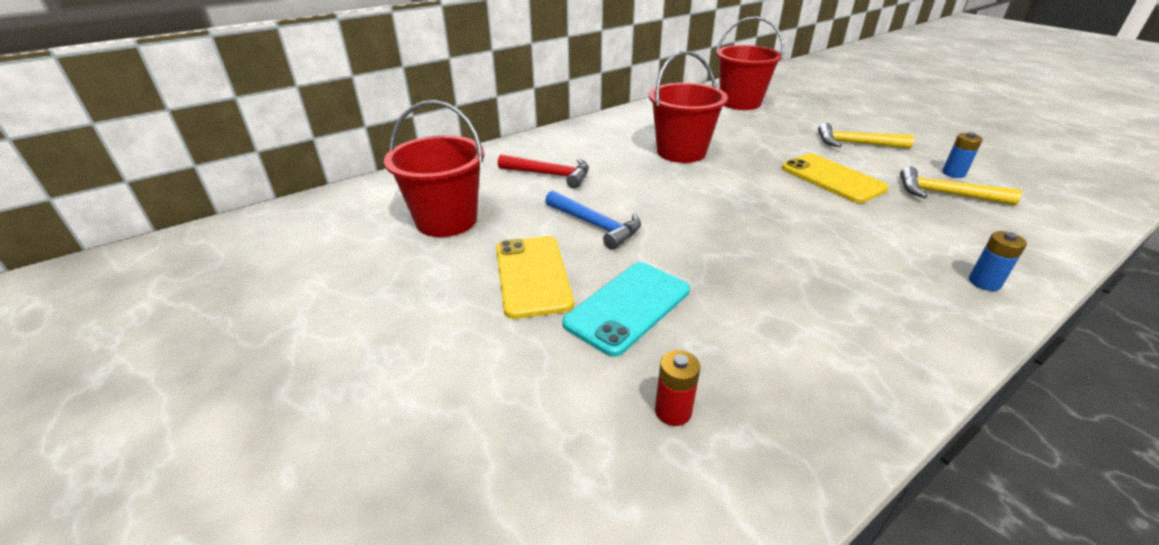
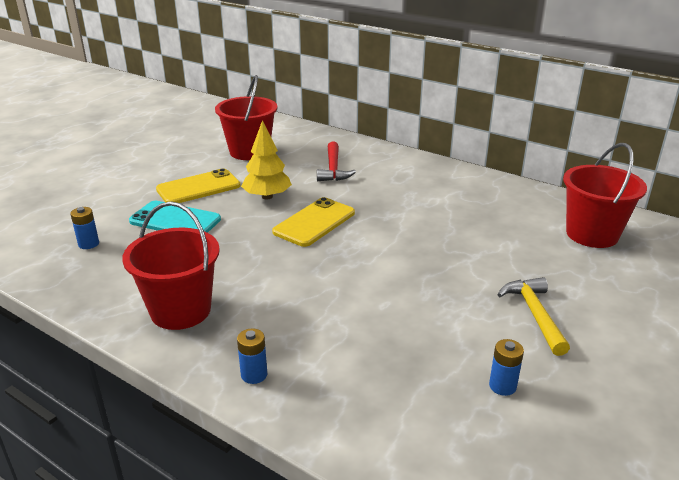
camera: 70 degrees right, 5 degrees down
(595, 225) = (267, 196): blue hammer -> yellow tree
(673, 411) = (88, 244): red battery -> blue battery
(681, 152) = (419, 214): red bucket -> red bucket (180, 310)
(832, 178) = (421, 296): yellow phone -> yellow phone (314, 222)
(946, 194) = (433, 372): yellow hammer -> none

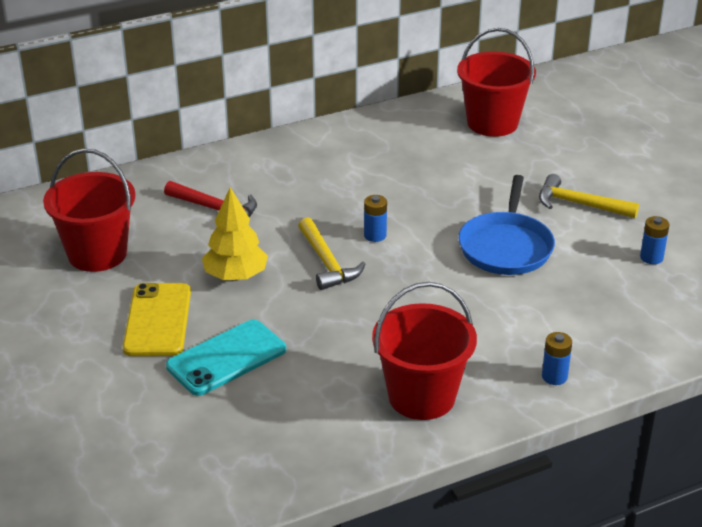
camera: 60 degrees left, 5 degrees up
(88, 244) = (220, 438): blue battery -> blue battery (375, 235)
(314, 222) = (327, 263): yellow phone -> yellow hammer
(421, 293) = (506, 246): none -> blue pan

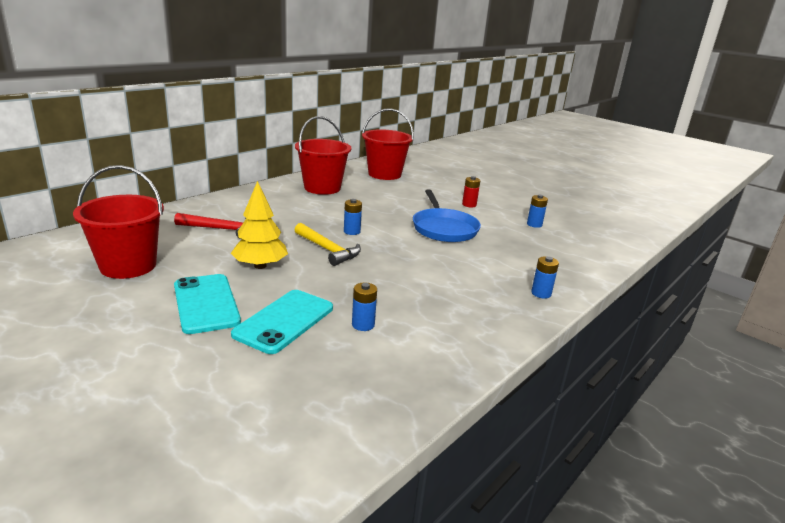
camera: 25 degrees left, 10 degrees down
(157, 320) = (206, 303): yellow phone -> turquoise phone
(306, 379) = (363, 325): none -> blue battery
(421, 397) = (462, 321): red bucket -> red bucket (322, 188)
(580, 204) = (469, 205): yellow hammer -> red battery

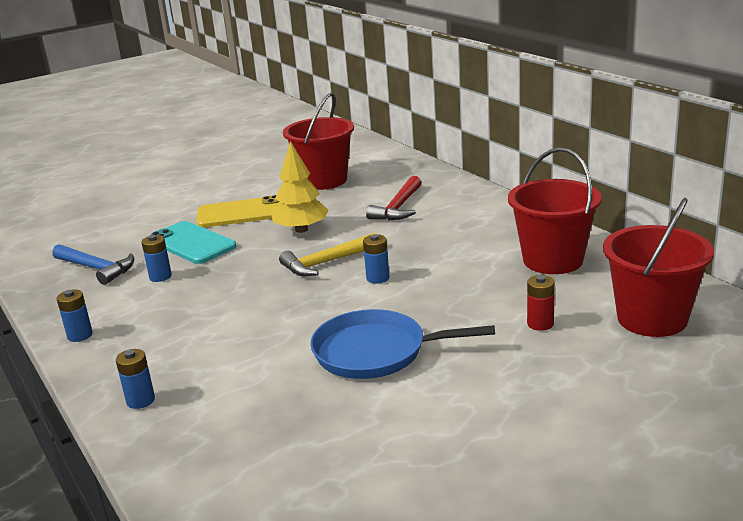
camera: 110 degrees right, 0 degrees up
(206, 303) = (241, 213): turquoise phone -> yellow phone
(349, 375) = (96, 268): none -> blue hammer
(469, 205) = (486, 397): red battery -> red battery (540, 324)
(534, 224) = (376, 463): blue battery -> blue battery (80, 335)

